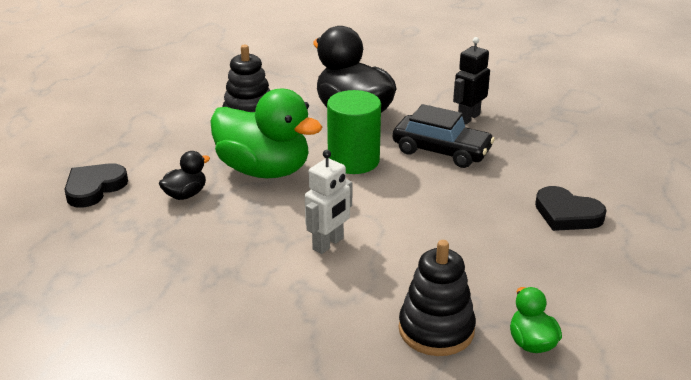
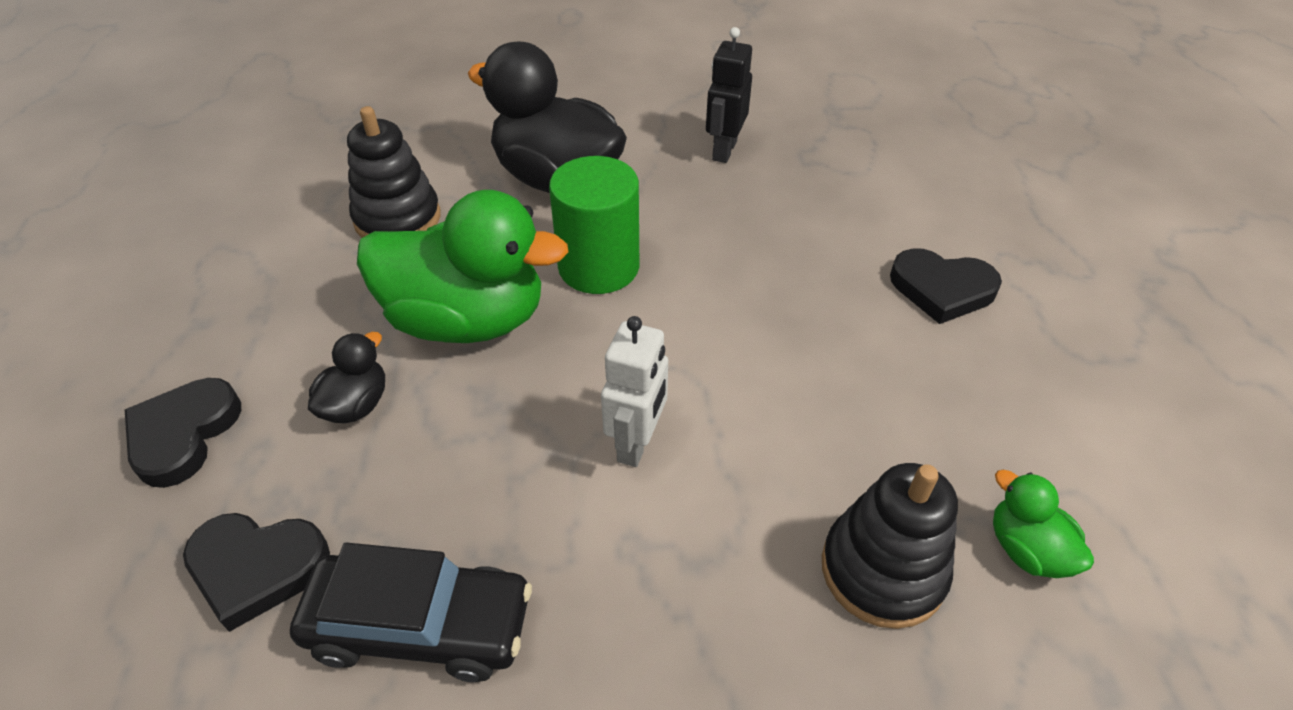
camera: 20 degrees left, 15 degrees up
(106, 248) = (257, 568): none -> black heart
(441, 151) = (716, 218): black car -> black car (420, 625)

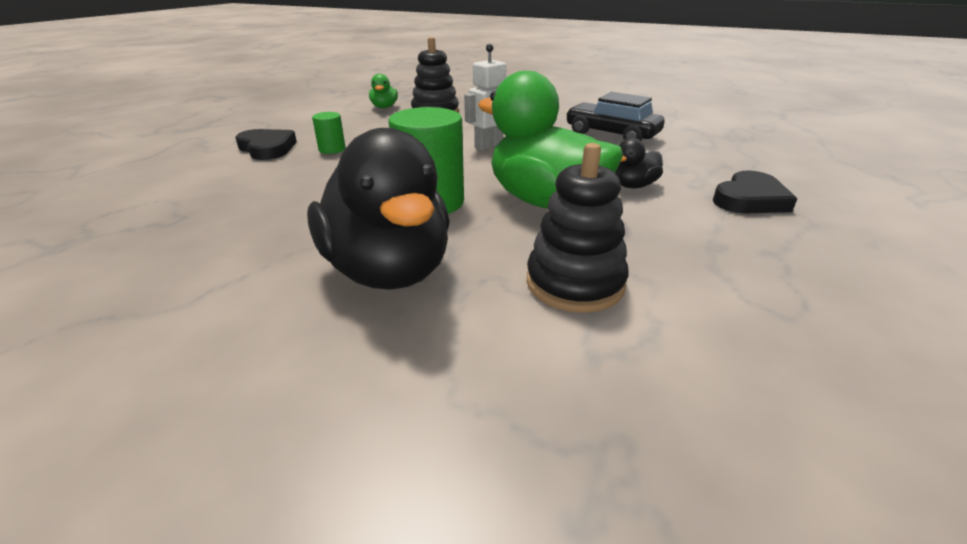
camera: 150 degrees left, 15 degrees down
(257, 568) = (685, 155): black heart -> none
(724, 150) = (214, 245): black robot -> none
(856, 324) = (332, 149): none -> green cylinder

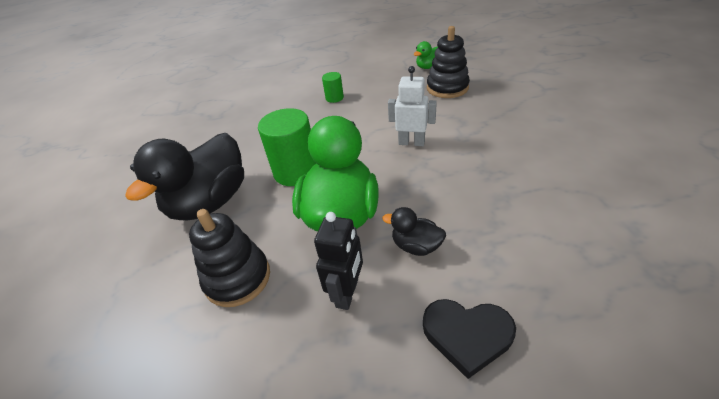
camera: 60 degrees right, 10 degrees up
(267, 148) = (313, 82): black heart -> none
(611, 134) = (528, 185): black car -> none
(663, 229) = (347, 293): none -> black robot

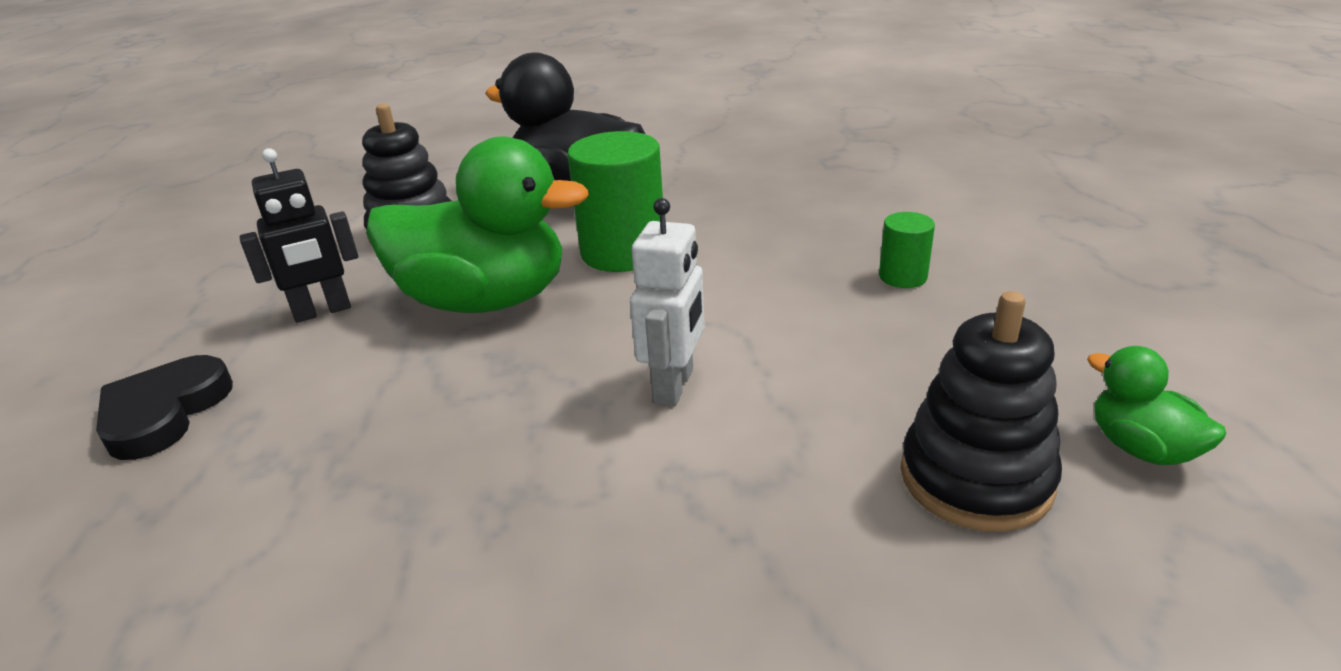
camera: 90 degrees right, 10 degrees down
(347, 293) = (323, 311): black robot -> black robot turned 45 degrees counterclockwise
(416, 246) = (360, 375): black duck -> none

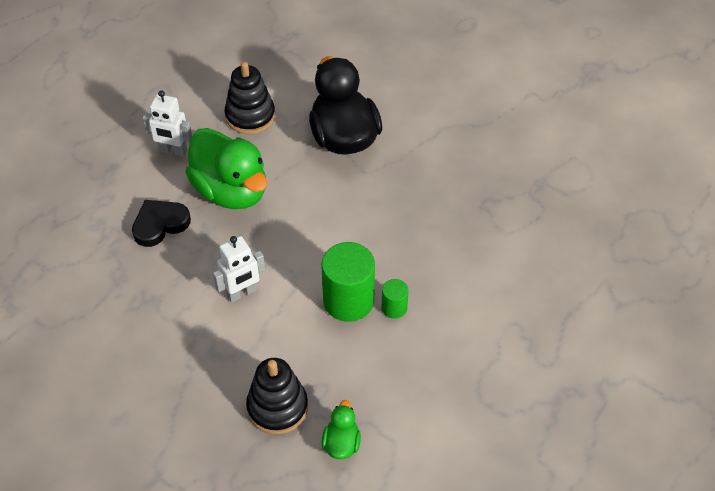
camera: 40 degrees right, 20 degrees up
(164, 412) = (88, 173): black heart -> black heart (160, 224)
(323, 311) = (173, 151): black robot -> white robot
(623, 252) = (312, 200): green cylinder -> green cylinder (348, 300)

